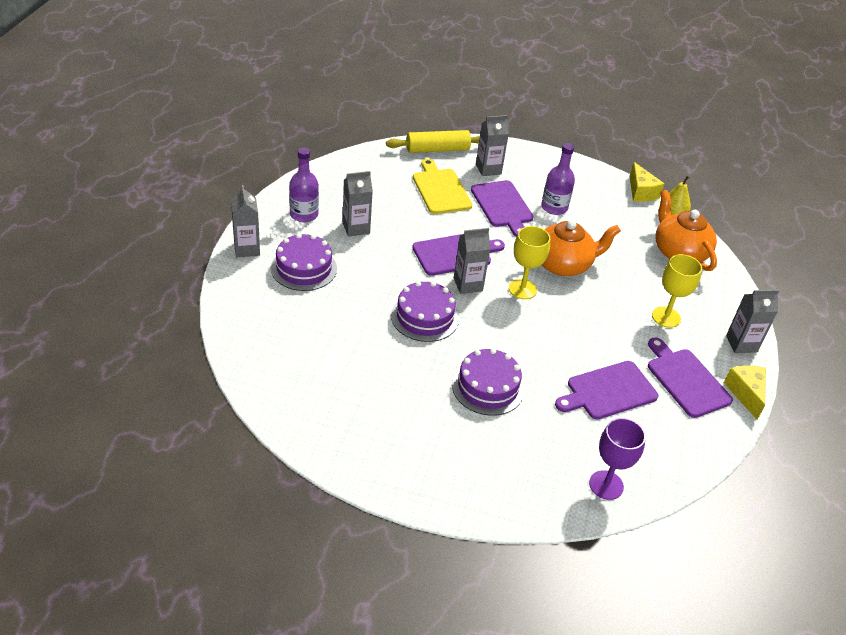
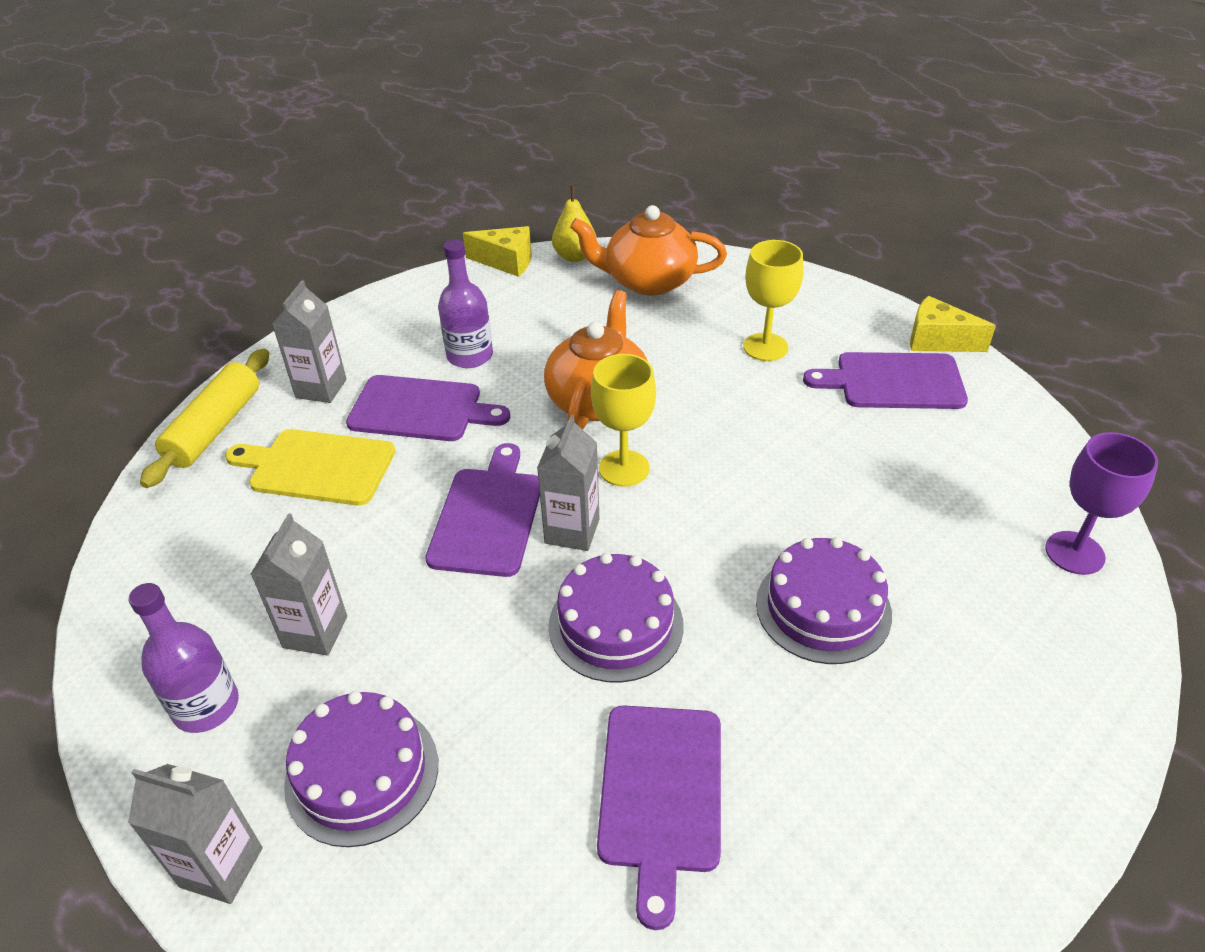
camera: 55 degrees left, 0 degrees up
(608, 391) = (886, 467): purple cutting board -> purple cutting board (660, 794)
(741, 344) = (847, 305): grey carton -> none

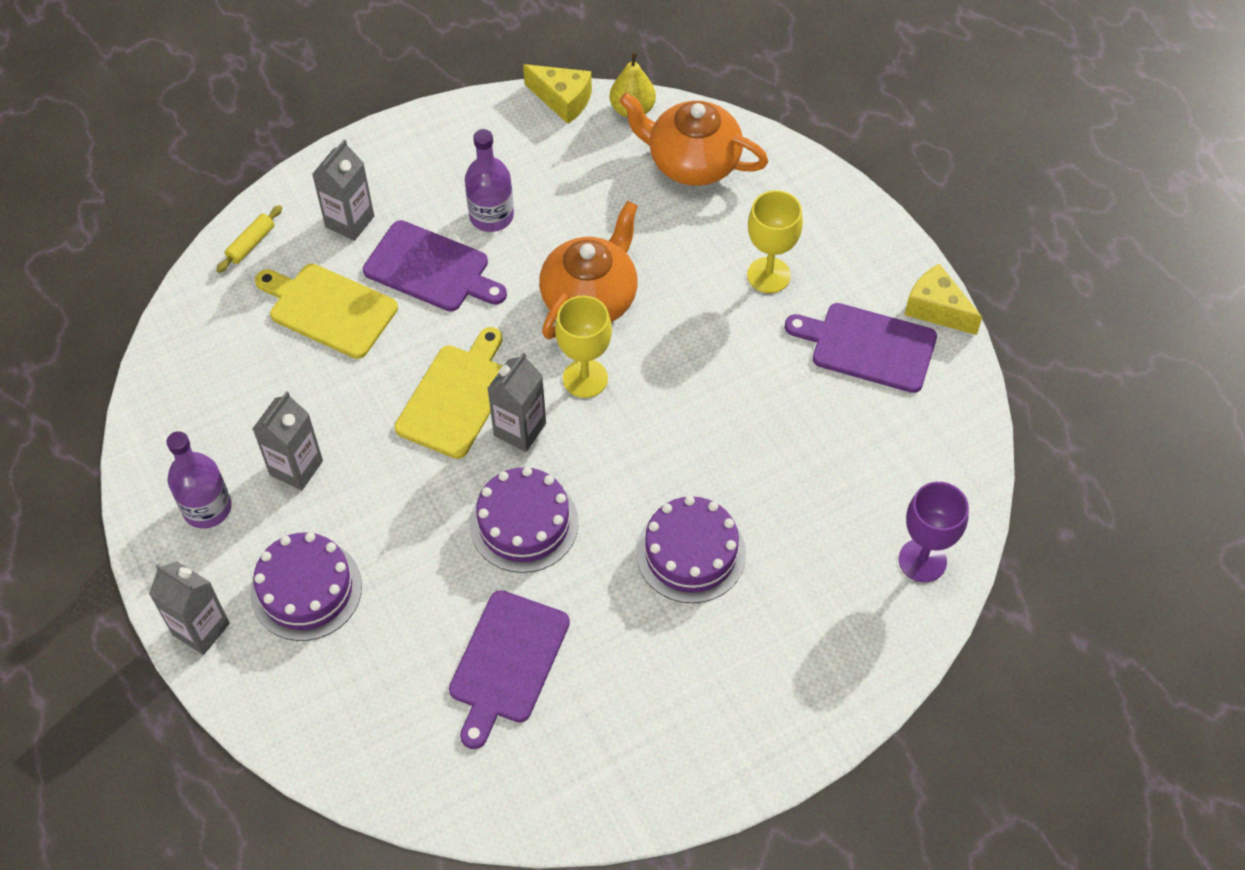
camera: 15 degrees right, 15 degrees up
(215, 428) = (251, 244): yellow rolling pin -> yellow rolling pin, size x0.52
(488, 516) = (456, 397): purple cutting board -> yellow cutting board

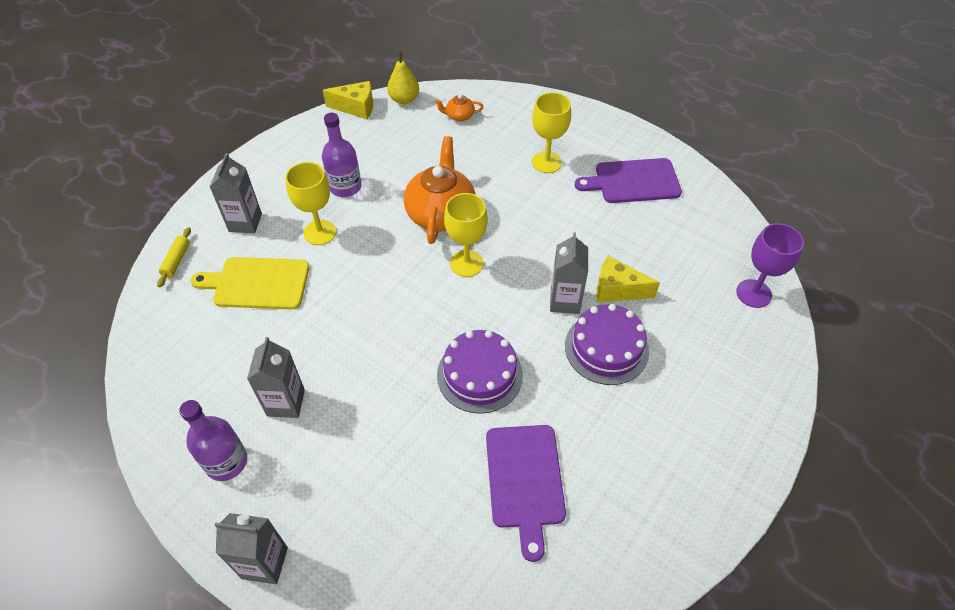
camera: 25 degrees left, 5 degrees down
(306, 589) = (339, 492): purple cake -> none
(431, 269) = (320, 232): purple cutting board -> yellow goblet
(456, 397) = (383, 308): yellow cutting board -> none
(520, 429) = (440, 312): grey carton -> grey carton (565, 301)
(692, 162) = (459, 116): orange teapot -> orange teapot, size x0.45
(936, 309) = (658, 147): yellow cheese -> yellow cheese (617, 289)

